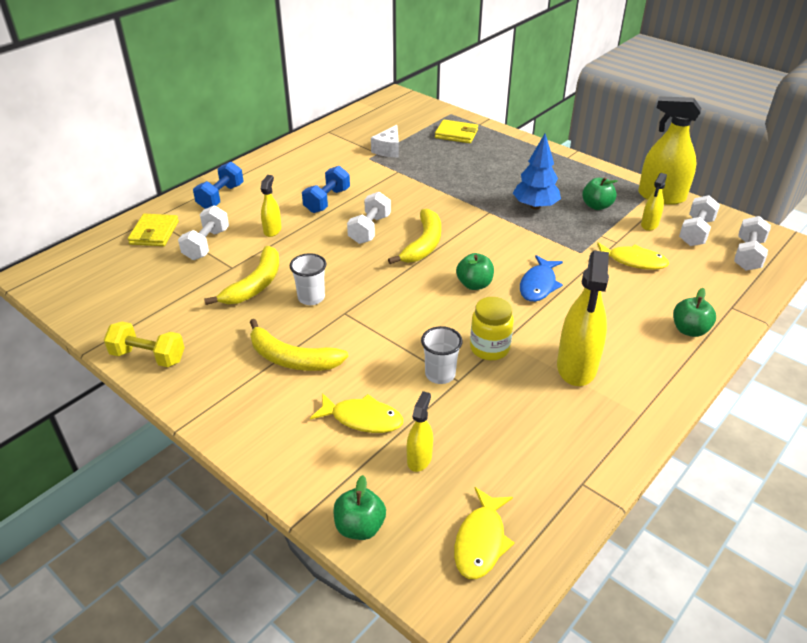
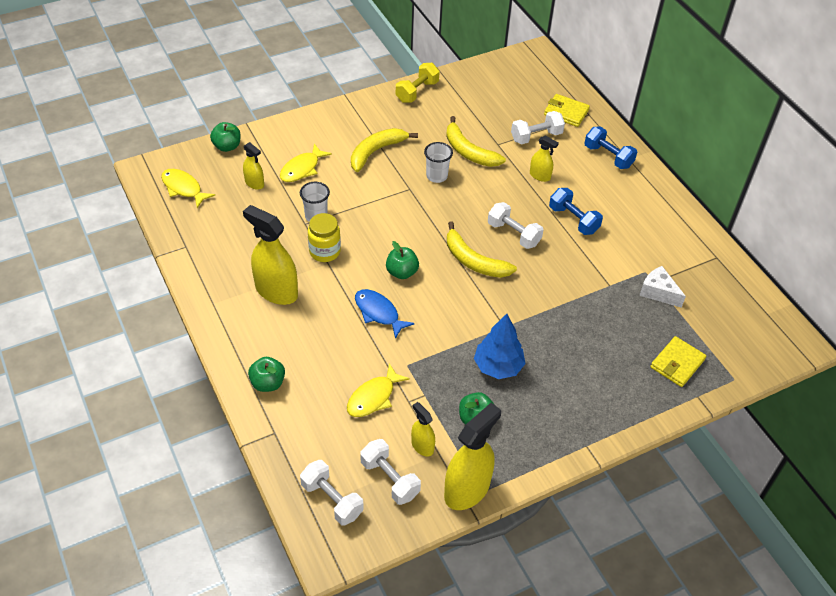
camera: 110 degrees right, 10 degrees up
(206, 244) = (536, 136): white dumbbell -> white dumbbell turned 60 degrees counterclockwise

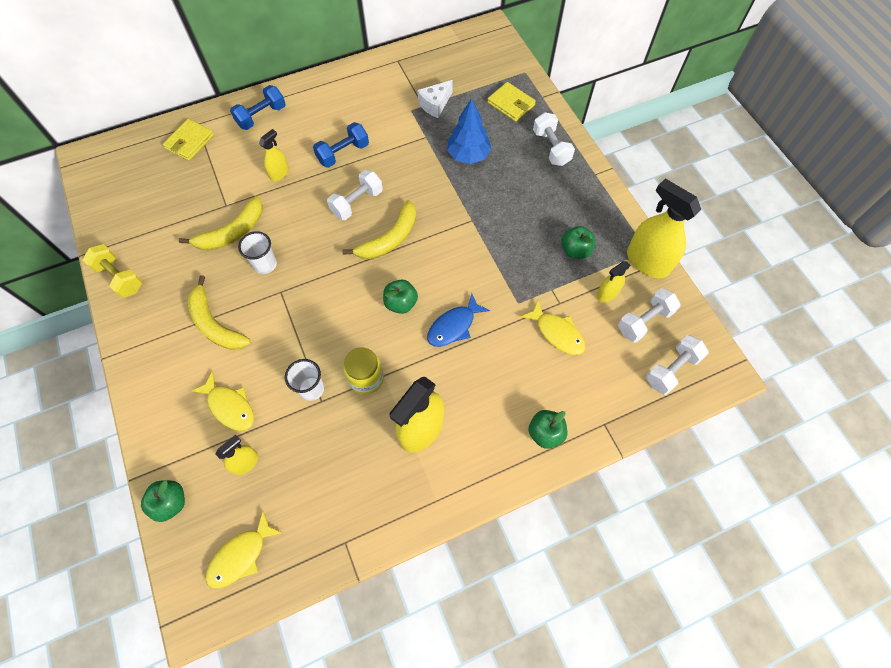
camera: 85 degrees left, 15 degrees up
(498, 366) = (518, 229): blue tree -> blue tree (468, 155)
(536, 136) = (221, 171): white dumbbell -> white dumbbell (551, 148)

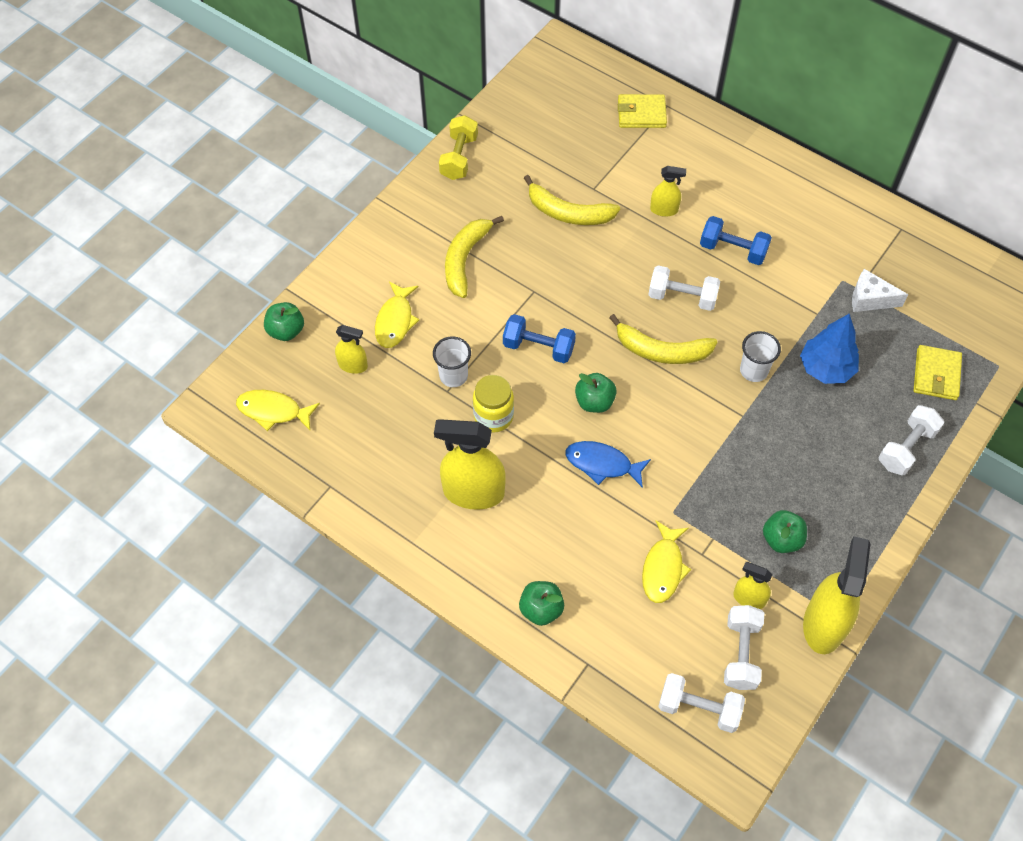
camera: 60 degrees right, 5 degrees down
(261, 116) = (720, 152): blue dumbbell -> blue dumbbell (538, 347)
(265, 264) = (553, 261): white cup -> white cup (753, 371)
(644, 321) = (741, 653): white dumbbell -> white dumbbell turned 75 degrees clockwise

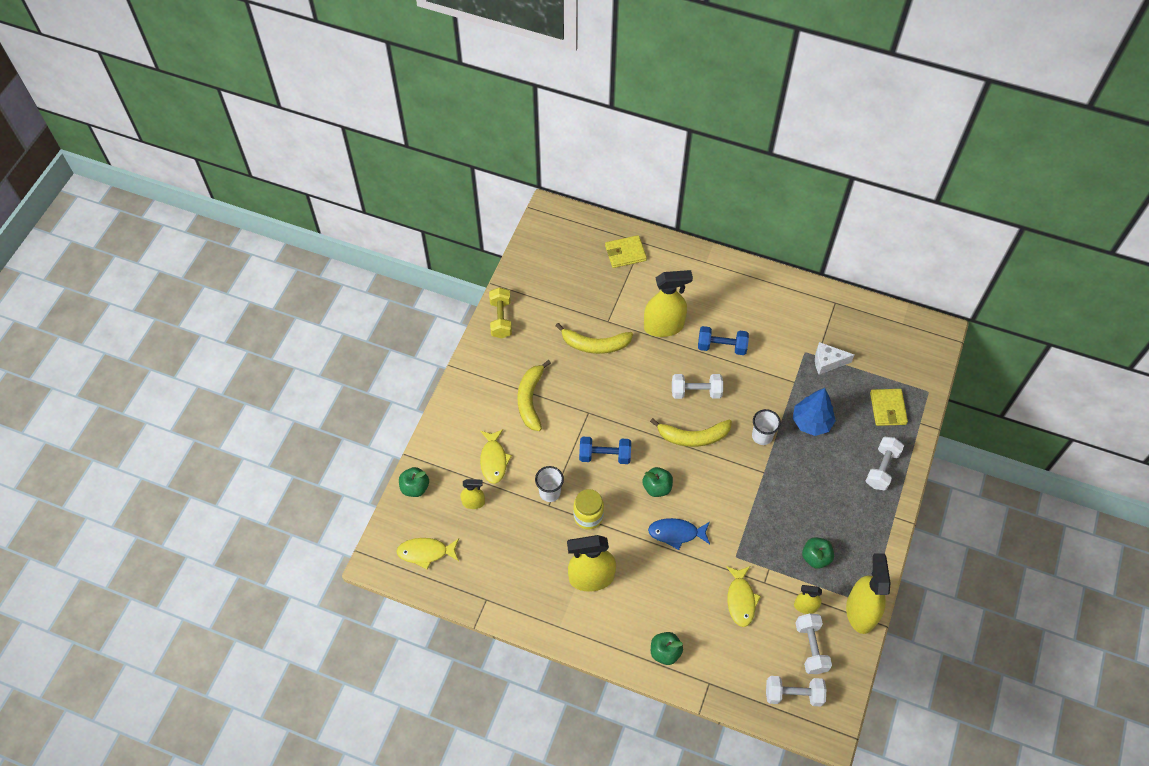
camera: 15 degrees left, 0 degrees up
(664, 210) = (663, 326): yellow spray bottle -> yellow spray bottle, size x1.92

